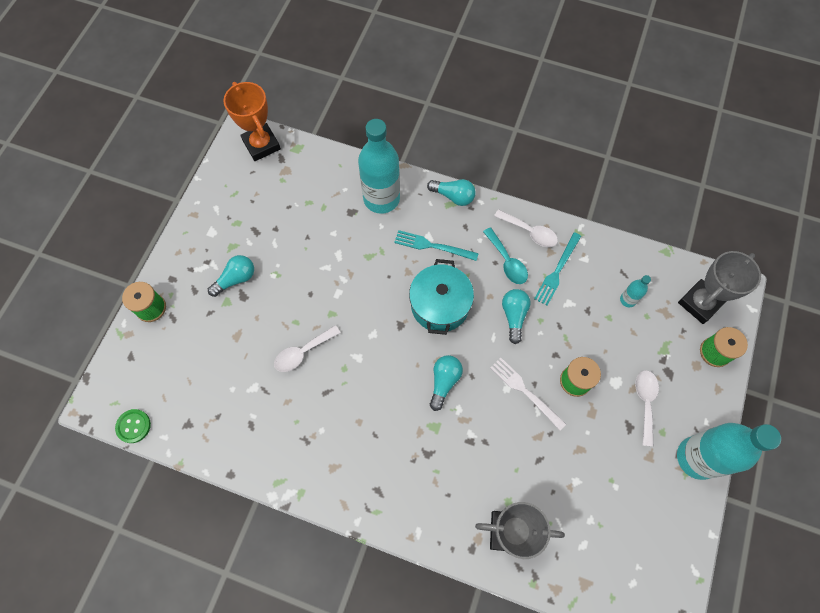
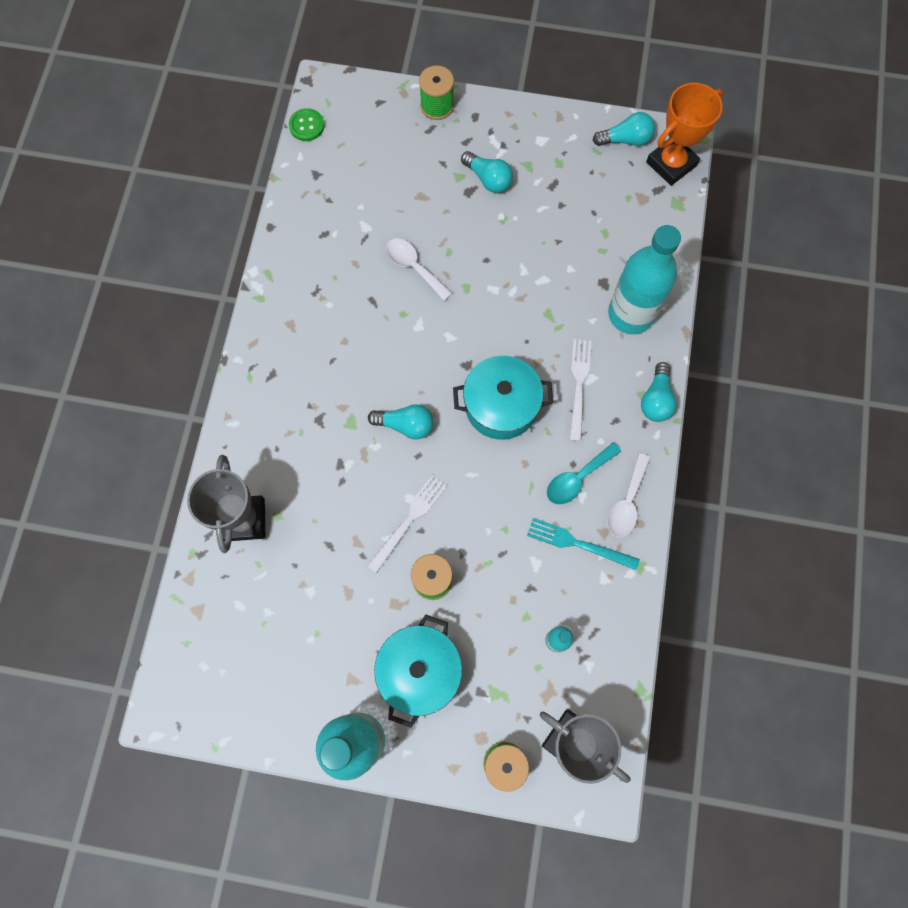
camera: 80 degrees right, 5 degrees up
(433, 246) = (579, 385): turquoise fork -> white fork
(514, 316) = (504, 496): turquoise light bulb -> turquoise light bulb (625, 140)
(645, 402) = (420, 670): white spoon -> turquoise pot

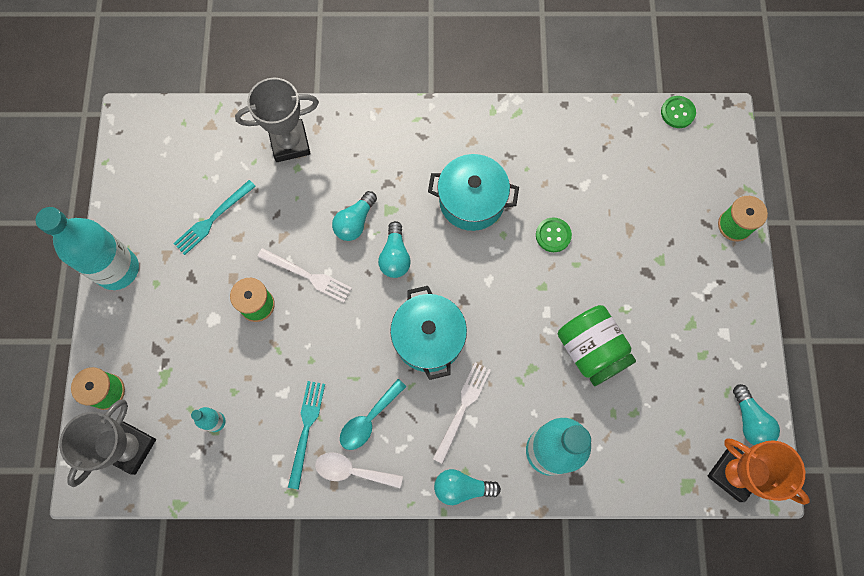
camera: 80 degrees right, 0 degrees up
(319, 619) = (213, 219): none -> turquoise fork
(413, 267) = (553, 235): white spoon -> green button
(420, 670) = (178, 308): turquoise pot -> turquoise pot (471, 201)
(488, 179) = (665, 288): turquoise light bulb -> turquoise light bulb (355, 222)
(538, 257) = (591, 350): none -> green jar
(577, 478) = (368, 420): turquoise spoon -> turquoise spoon turned 90 degrees counterclockwise
(579, 385) = (462, 409): white fork -> white fork turned 60 degrees counterclockwise

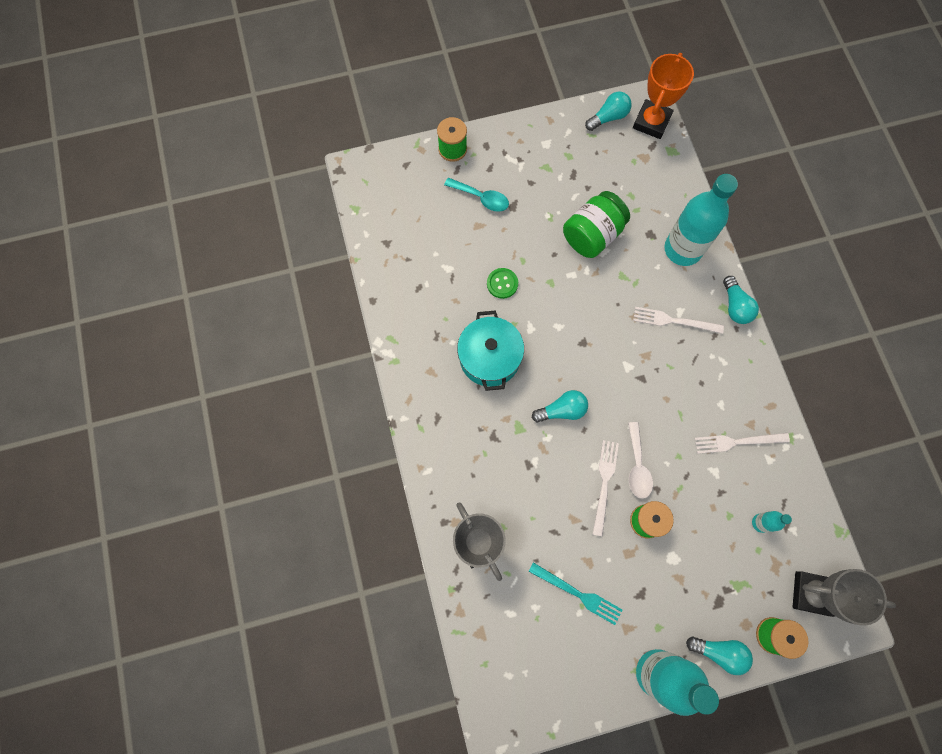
camera: 105 degrees left, 0 degrees up
(306, 430) = (737, 442): turquoise fork -> white fork
(352, 471) = (755, 394): white spoon -> white spoon (637, 466)
(355, 222) = (540, 455): turquoise light bulb -> turquoise light bulb (719, 652)
(368, 420) = (710, 392): turquoise spoon -> turquoise spoon (481, 198)
(428, 338) = (625, 362): turquoise pot -> none
(677, 112) = (358, 207): green button -> none

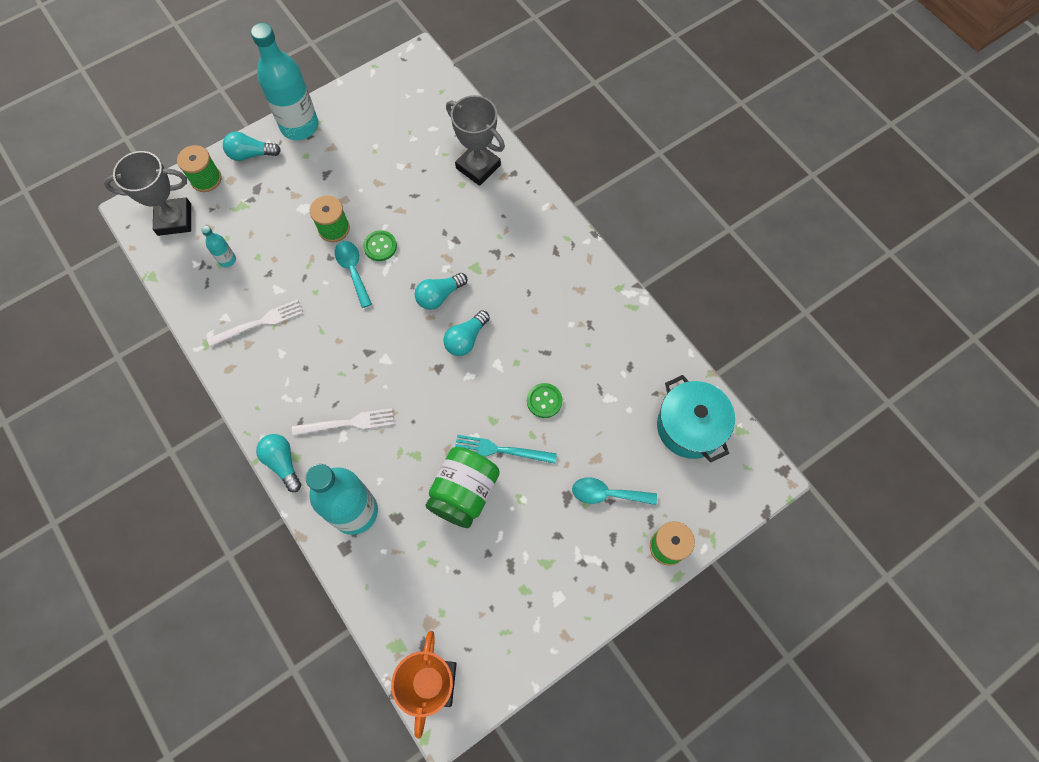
camera: 160 degrees right, 5 degrees down
(489, 358) = (528, 321): turquoise pot -> turquoise pot (690, 426)
(577, 594) = (380, 158): turquoise fork -> turquoise fork (501, 450)
(604, 484) = (380, 246): white fork -> green button
(608, 117) = (491, 668): turquoise light bulb -> turquoise light bulb (466, 339)
(637, 466) = (353, 270): white spoon -> turquoise spoon

